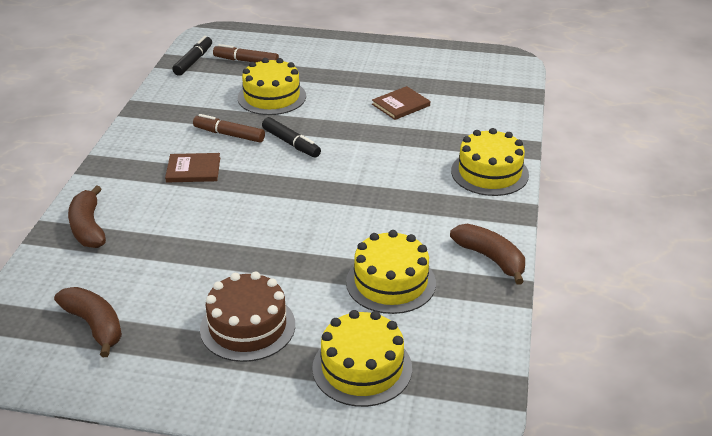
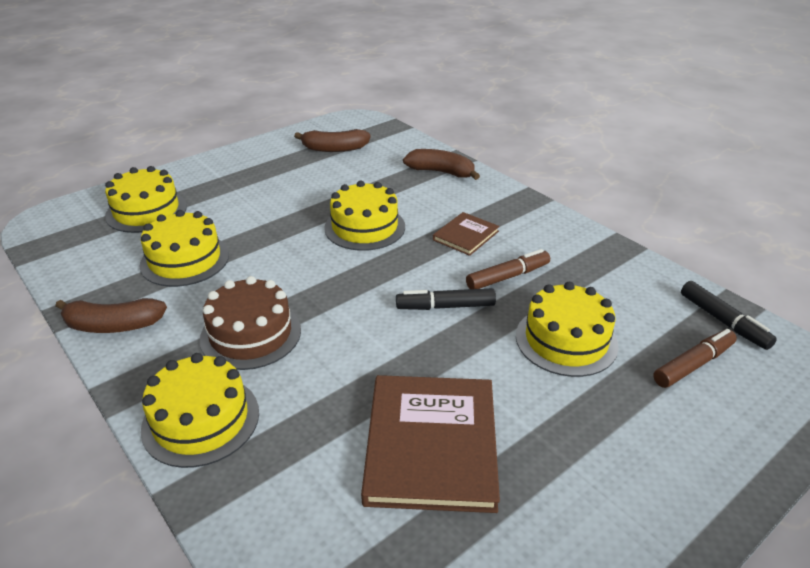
camera: 130 degrees right, 0 degrees up
(235, 220) = (365, 227): none -> yellow cake
(247, 326) = (249, 190): brown cake -> brown cake (251, 334)
(400, 105) = (431, 444): brown book -> brown book, size x1.93

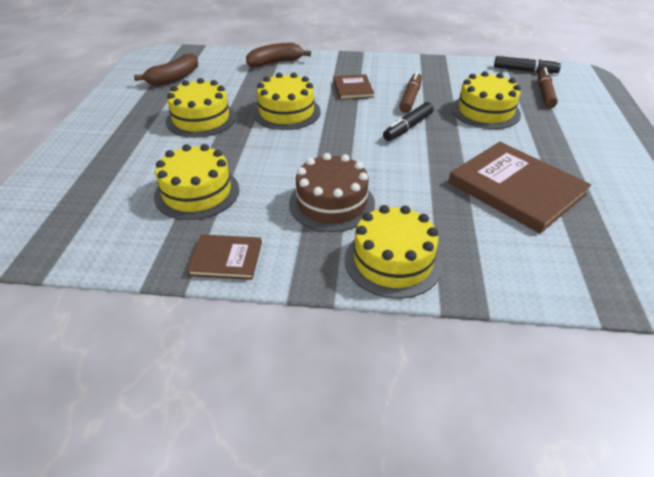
camera: 45 degrees left, 5 degrees up
(113, 326) = (226, 259): brown banana -> brown book
(146, 211) = (93, 182): yellow cake -> yellow cake (201, 119)

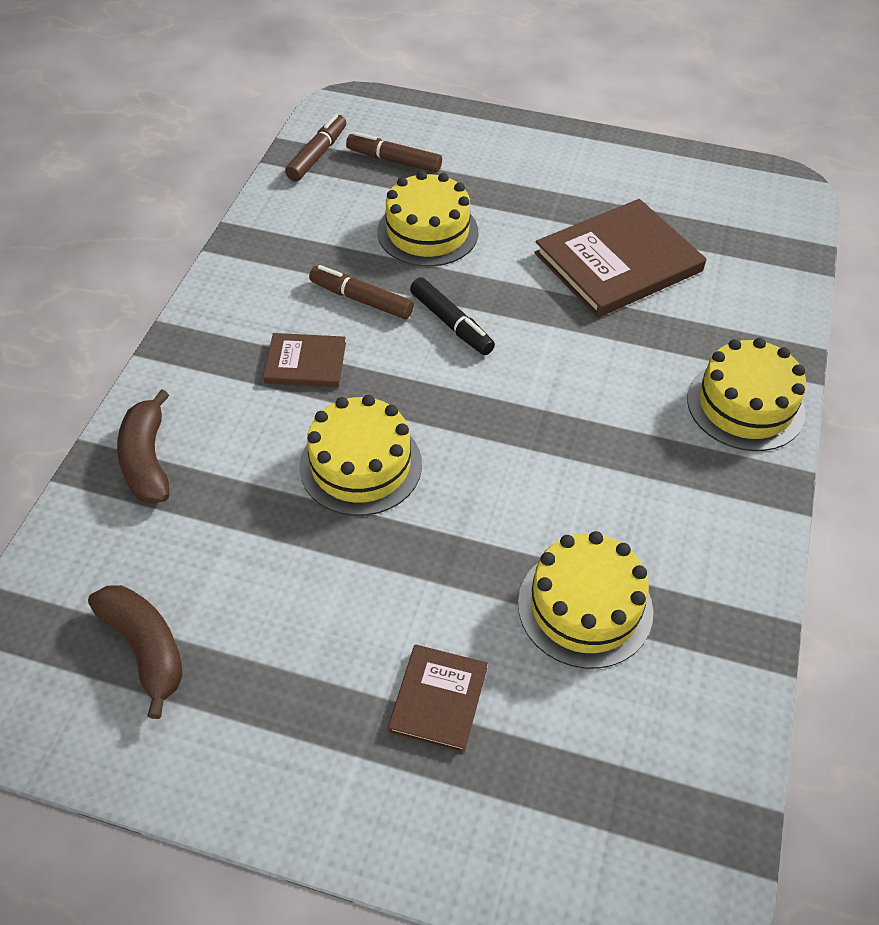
camera: 80 degrees left, 10 degrees up
(201, 119) = (348, 598): yellow cake -> none
(226, 259) = (738, 574): brown book -> brown book (438, 699)
(331, 203) = (629, 444): brown cake -> none
(525, 70) = (317, 155): black marker -> brown marker

